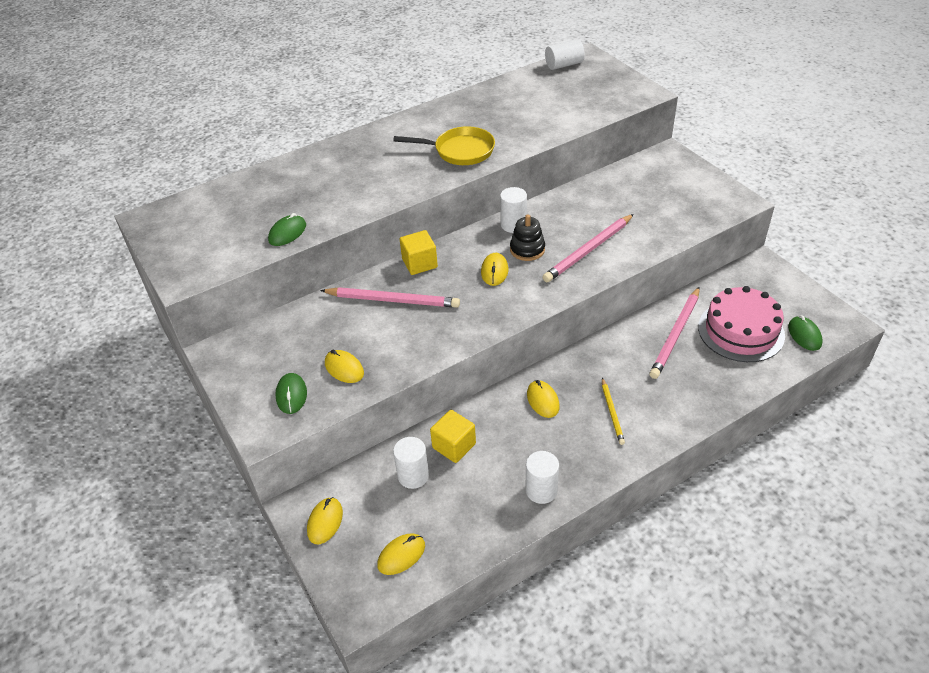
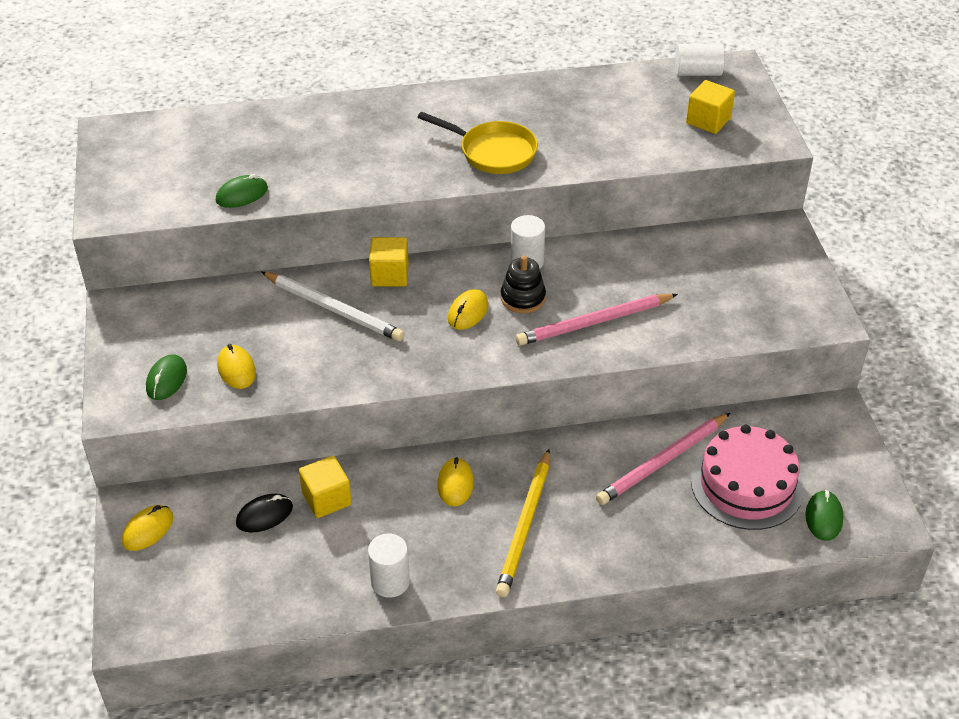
camera: 20 degrees right, 0 degrees up
(393, 300) = (334, 309): pink pencil -> white pencil
(401, 555) = (204, 593): yellow mouse -> none
(413, 476) = (264, 515): white cylinder -> black mouse
(593, 92) = (708, 121): none -> yellow cube
(612, 413) = (525, 526): yellow pencil -> yellow pencil, size x1.76

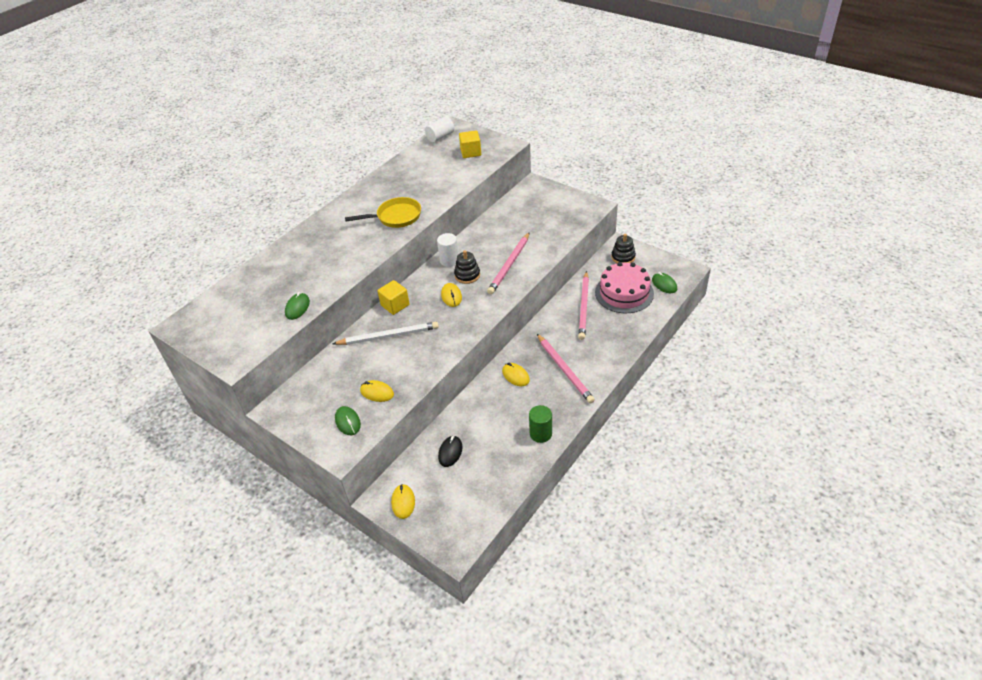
camera: 40 degrees left, 0 degrees up
(326, 499) = (469, 424): yellow cube -> none
(390, 582) = (540, 434): white cylinder -> green cylinder
(525, 526) = (564, 370): yellow pencil -> pink pencil
(815, 432) = (623, 257): none -> black stacking toy

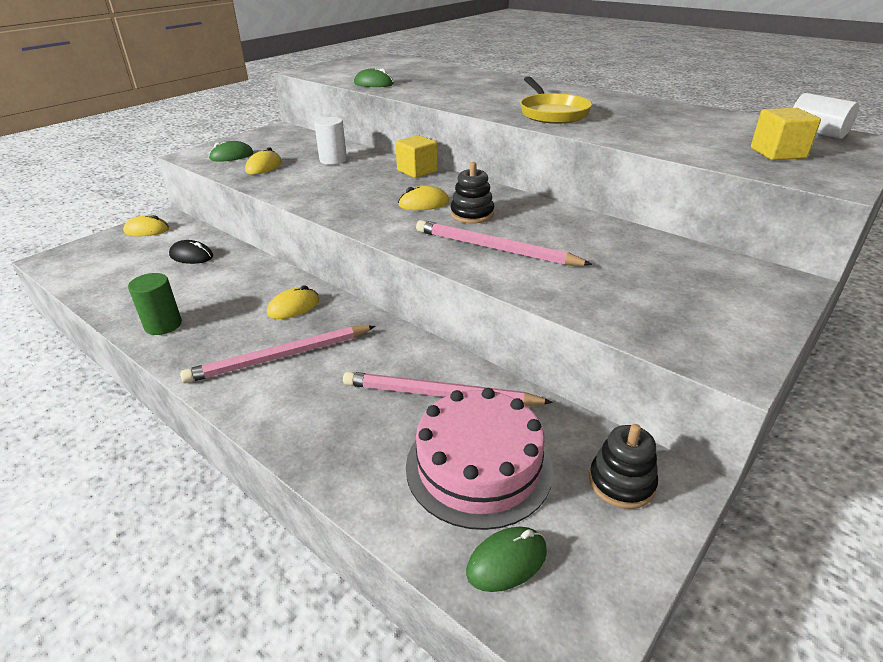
camera: 90 degrees right, 10 degrees down
(388, 336) = (358, 169): white pencil -> none
(449, 260) = (511, 201): white cylinder -> white cylinder (333, 160)

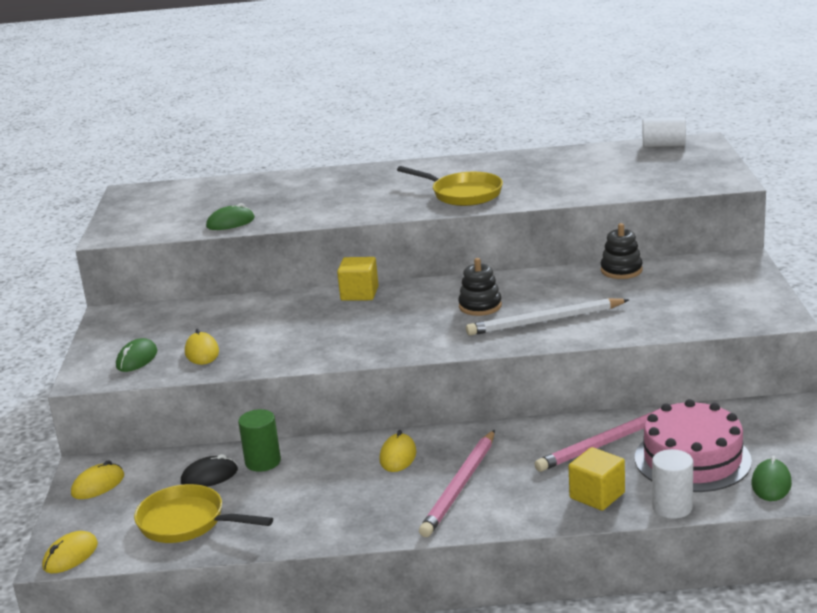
camera: 40 degrees left, 10 degrees down
(125, 277) = (187, 522): none -> yellow pan
(163, 325) = (317, 525): green cylinder -> green cylinder (263, 462)
(333, 160) = (256, 318): white cylinder -> white cylinder (672, 507)
(423, 203) = (426, 315): yellow mouse -> yellow mouse (70, 556)
(494, 248) = (545, 321): pink pencil -> white pencil
(621, 482) = (770, 422): black stacking toy -> black stacking toy (621, 270)
(777, 153) = (668, 172): yellow cube -> yellow cube (597, 495)

